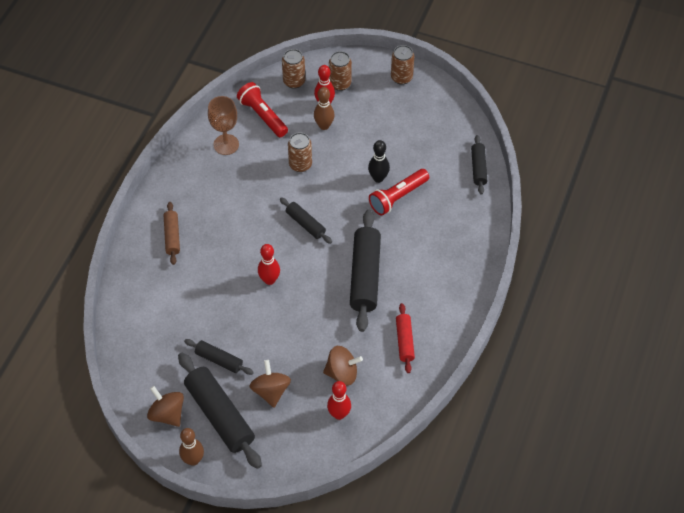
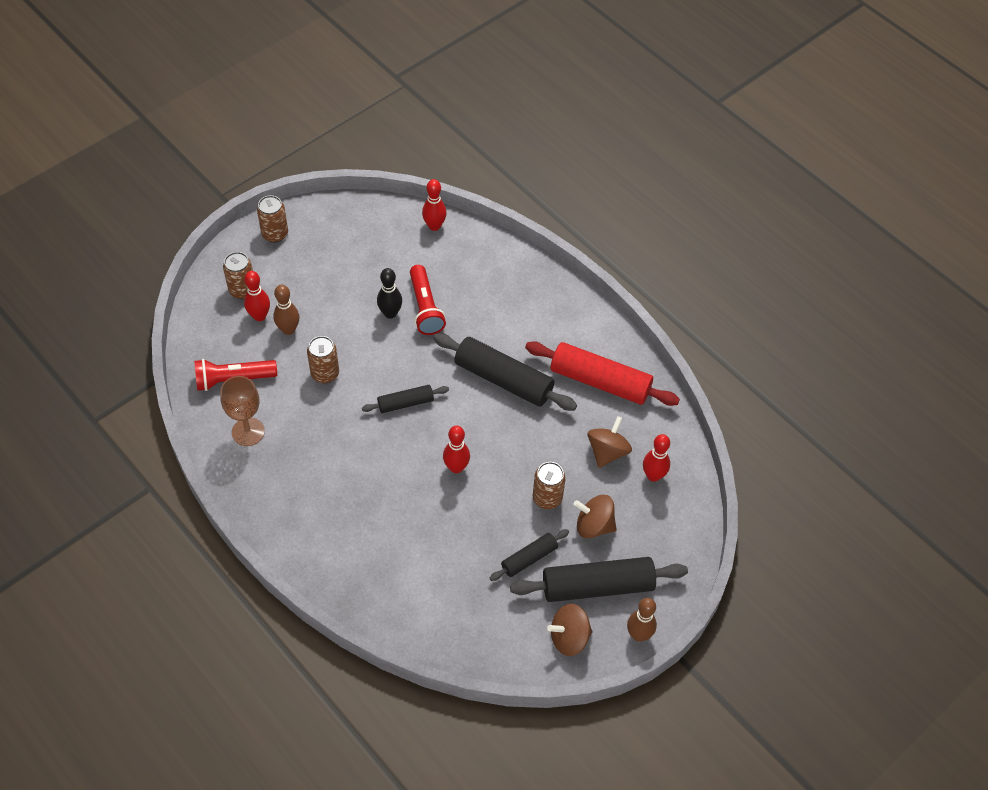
camera: 65 degrees left, 0 degrees up
(172, 236) = (339, 538): brown rolling pin -> none
(294, 81) = (207, 330): brown can -> brown can (547, 498)
(404, 341) = (600, 381): red rolling pin -> red rolling pin, size x1.85
(478, 168) = (434, 226): black rolling pin -> red bowling pin

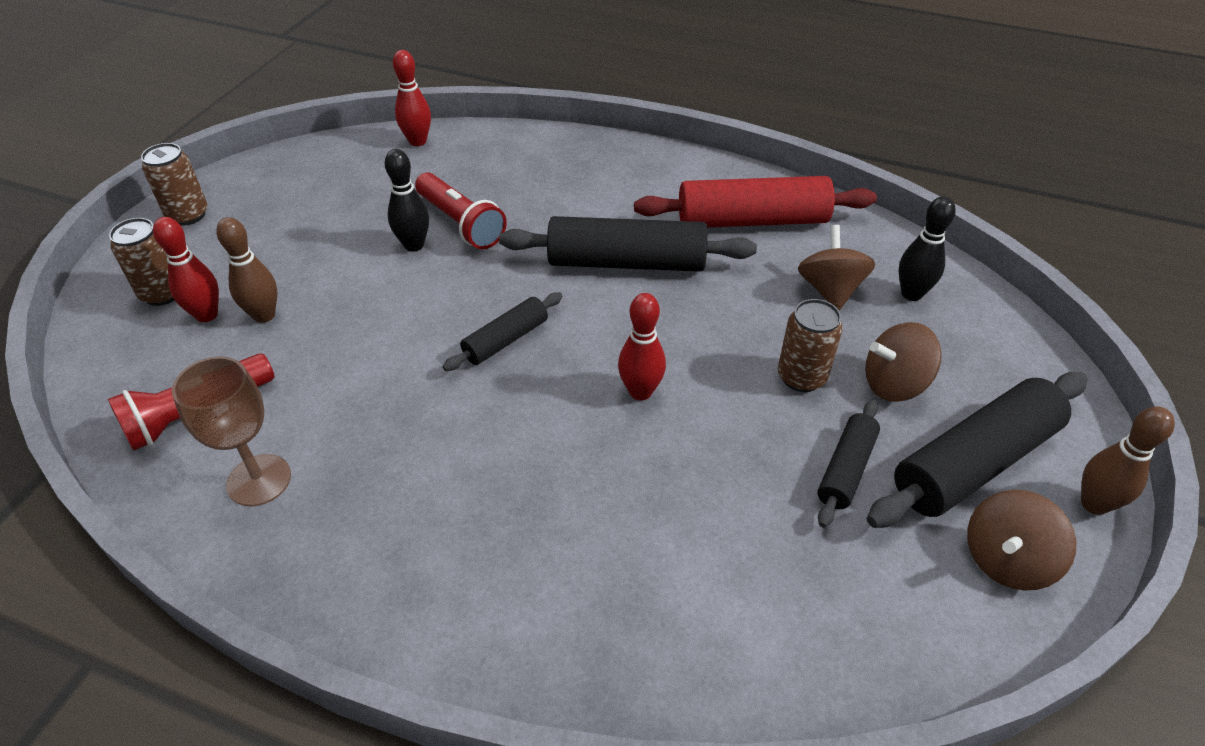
camera: 25 degrees left, 10 degrees down
(325, 374) = (354, 349): brown can -> none
(653, 476) = (911, 294): red bowling pin -> black bowling pin

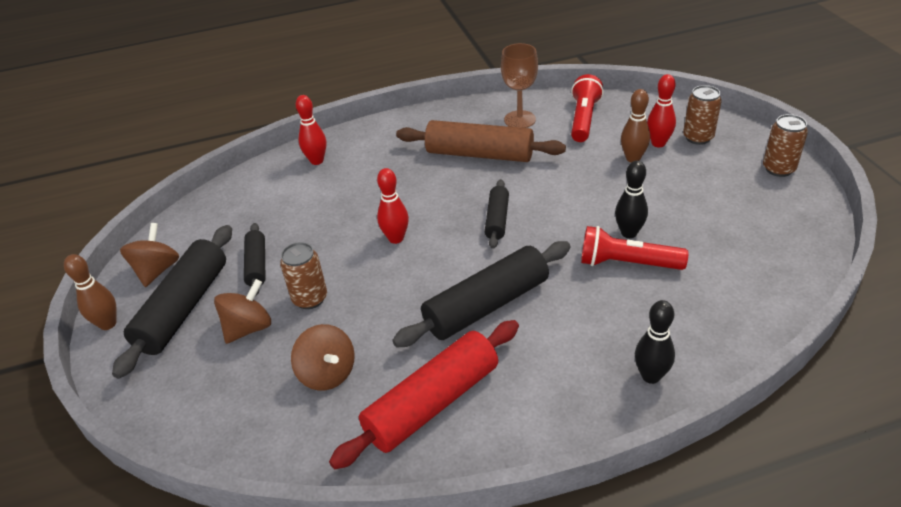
camera: 145 degrees right, 5 degrees down
(396, 453) = (479, 154): none -> brown rolling pin
(417, 141) = (771, 304): red bowling pin -> red bowling pin (317, 161)
(911, 294) = (263, 409): black bowling pin -> black bowling pin (651, 376)

